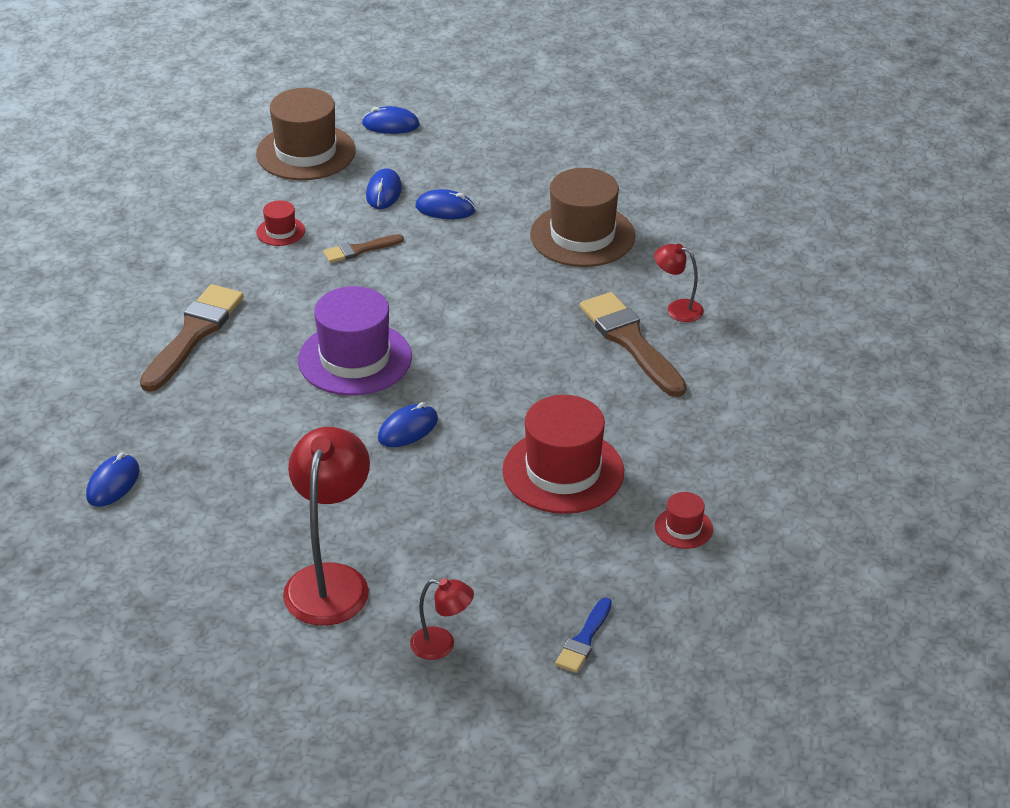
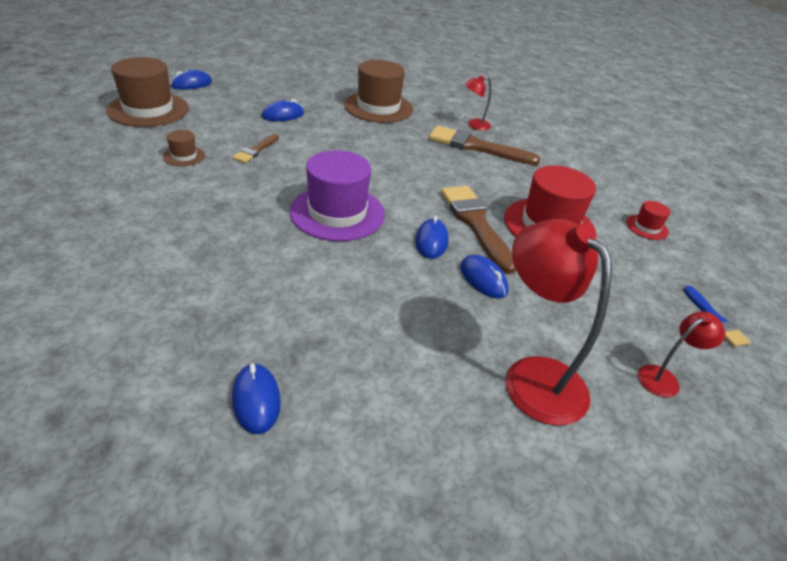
camera: 45 degrees left, 0 degrees up
(193, 334) = (191, 243): brown brush -> brown brush (476, 224)
(280, 231) = (184, 156): red hat -> brown hat
(384, 192) = (231, 117): blue mouse -> blue mouse (483, 279)

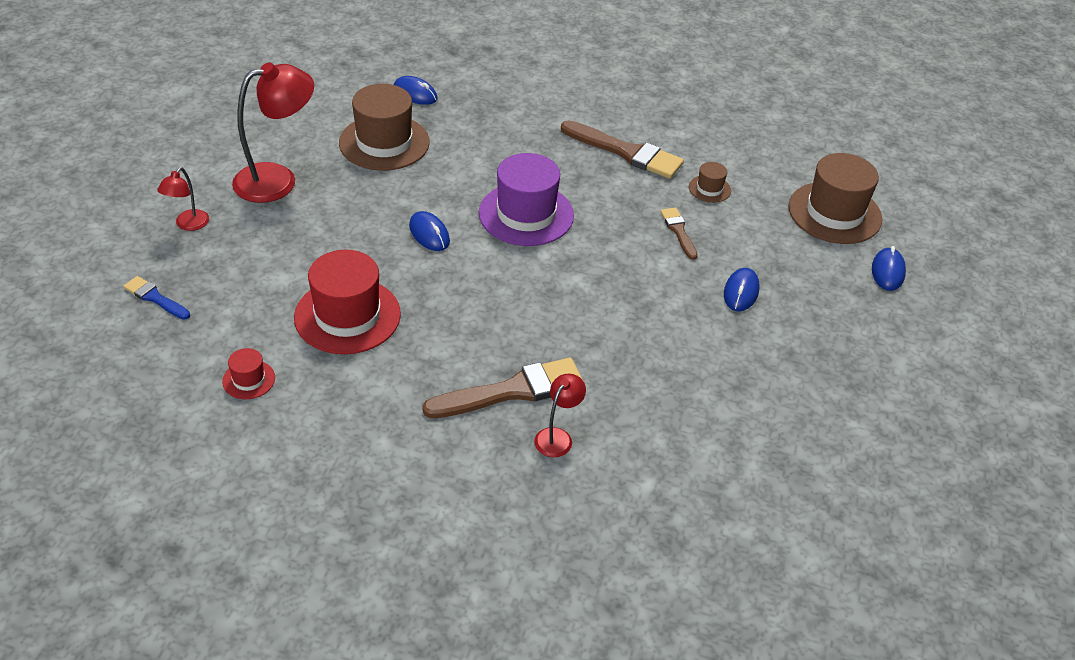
camera: 140 degrees right, 5 degrees up
(378, 107) = (690, 384): brown hat -> brown hat (384, 142)
(476, 224) = (412, 274): brown brush -> brown brush (626, 152)
(483, 279) = (361, 225): blue mouse -> none
(533, 376) = (278, 180): red lamp -> red lamp turned 45 degrees counterclockwise

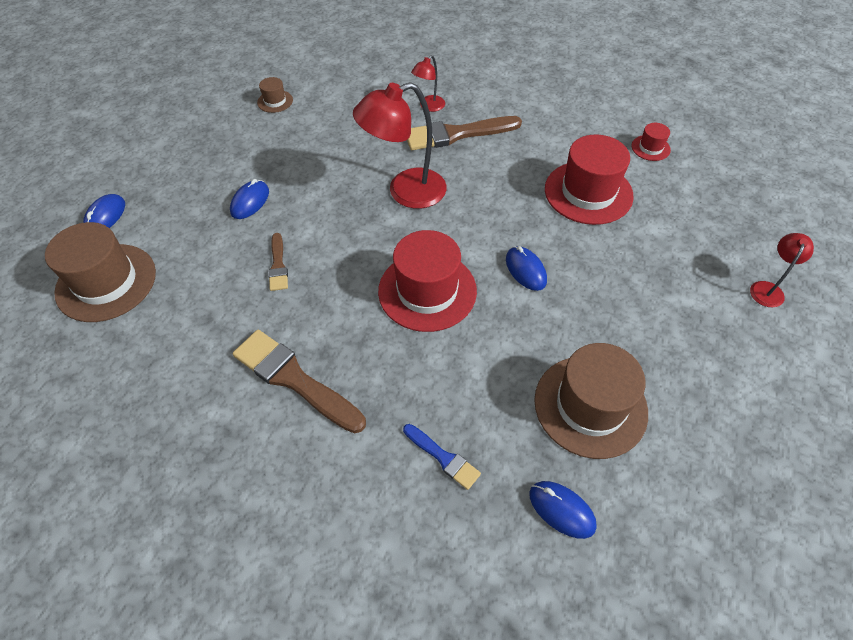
camera: 170 degrees left, 10 degrees up
(155, 298) = (756, 213): blue brush -> blue brush (443, 457)
(278, 180) = (700, 347): red lamp -> red lamp (405, 192)
(526, 214) = (427, 291): purple hat -> red hat
(709, 189) = (221, 318): brown hat -> brown hat (275, 101)

